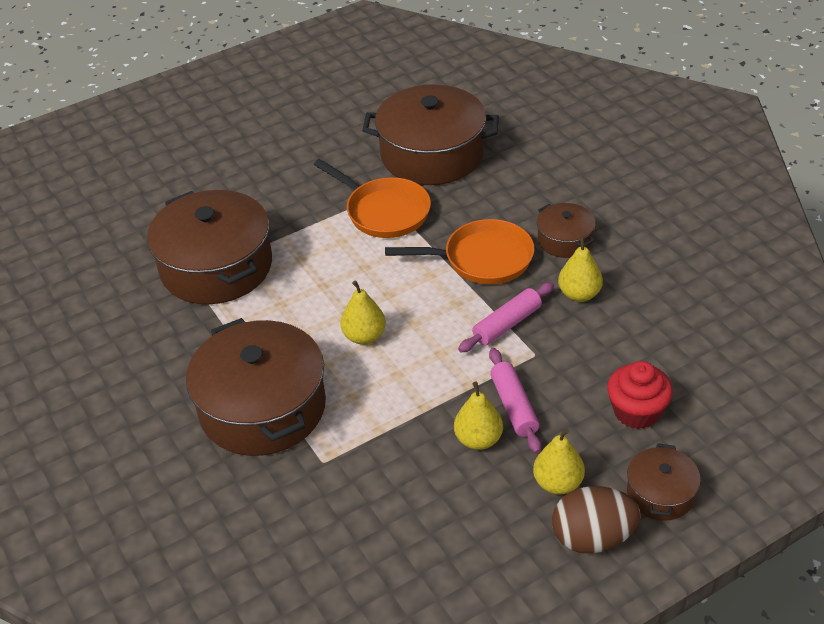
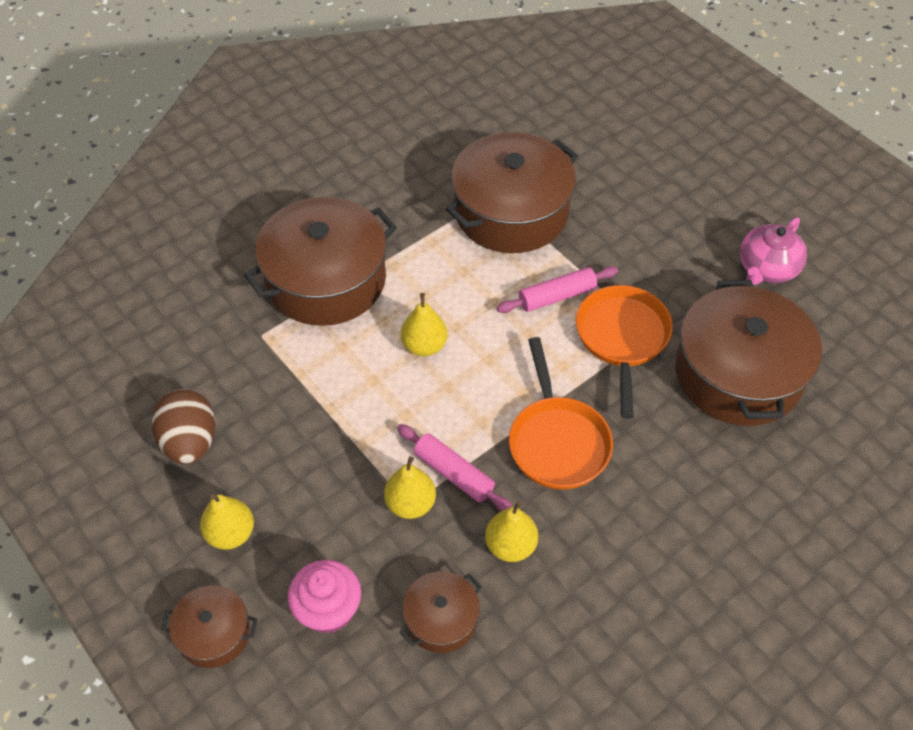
camera: 80 degrees right, 10 degrees up
(330, 125) = (767, 268): none -> pink teapot
(384, 211) = (622, 338): orange pan -> orange pan turned 150 degrees clockwise
(478, 439) = (288, 459): yellow pear -> yellow pear (410, 504)
(514, 406) = (333, 488): pink rolling pin -> pink rolling pin (557, 296)
(565, 240) = (605, 527): brown pot -> brown pot (441, 619)
(592, 538) = (161, 568): brown egg -> brown egg (190, 442)
(636, 412) = (328, 610): red cupcake -> pink cupcake

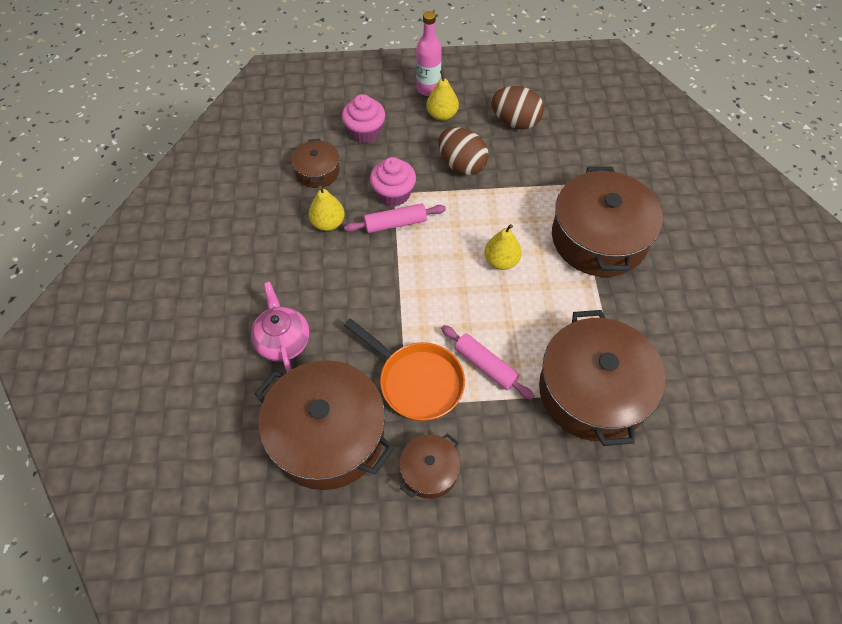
camera: 125 degrees right, 5 degrees up
(186, 583) = (428, 89): none -> pink bottle
(214, 633) = (392, 88): brown pot -> brown pot (429, 471)
(309, 459) = (461, 165): none -> brown egg
(410, 504) = (393, 194): yellow pear -> pink cupcake
(557, 296) = (485, 366): pink rolling pin -> pink rolling pin turned 60 degrees counterclockwise
(557, 441) = (371, 287): orange pan -> none
(767, 268) = (399, 545): pink teapot -> pink teapot (283, 341)

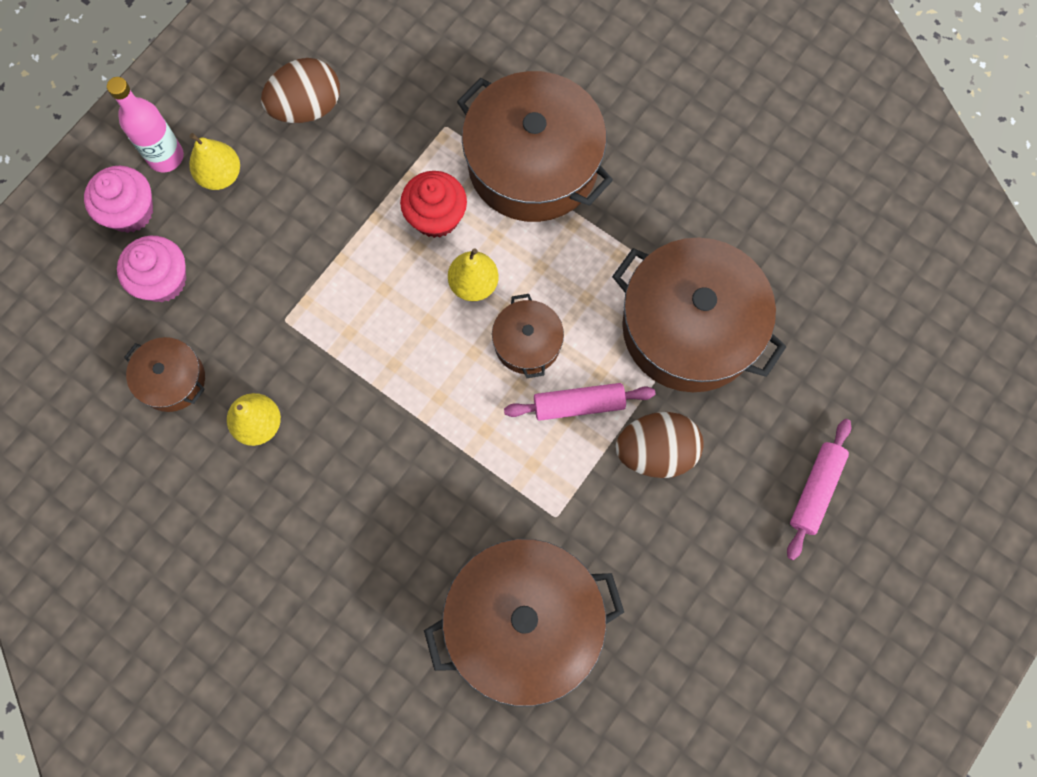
camera: 50 degrees left, 15 degrees up
(283, 341) = (372, 589): pink teapot -> none
(393, 194) = (284, 321): pink cupcake -> pink cupcake (130, 212)
(395, 223) = (327, 352): pink rolling pin -> pink rolling pin (815, 490)
(416, 381) = (538, 487): orange pan -> none
(429, 471) = (643, 552): brown pot -> brown pot (527, 343)
(461, 165) = (313, 216): brown egg -> brown egg (656, 451)
(519, 216) = (436, 217): none -> red cupcake

